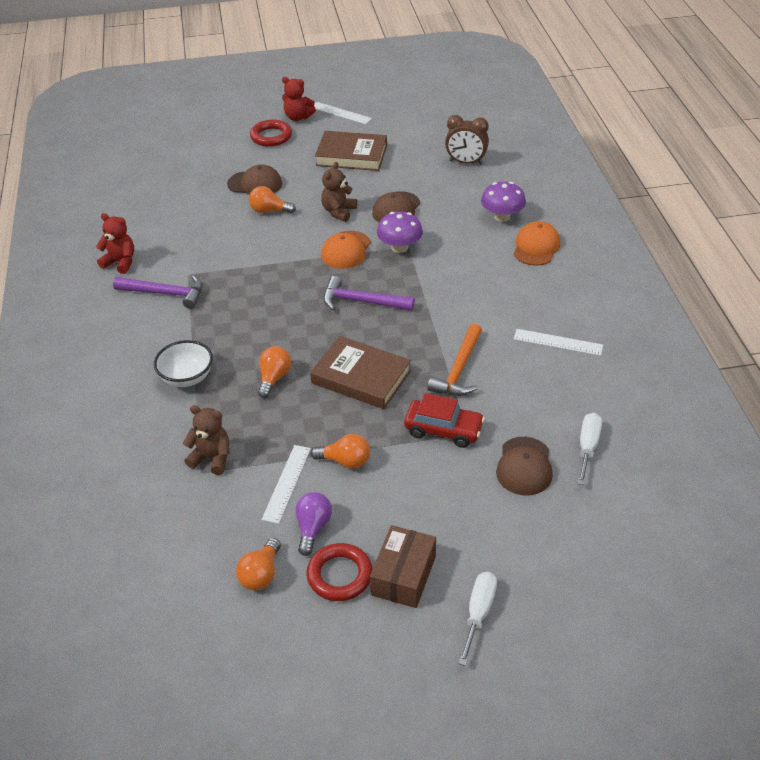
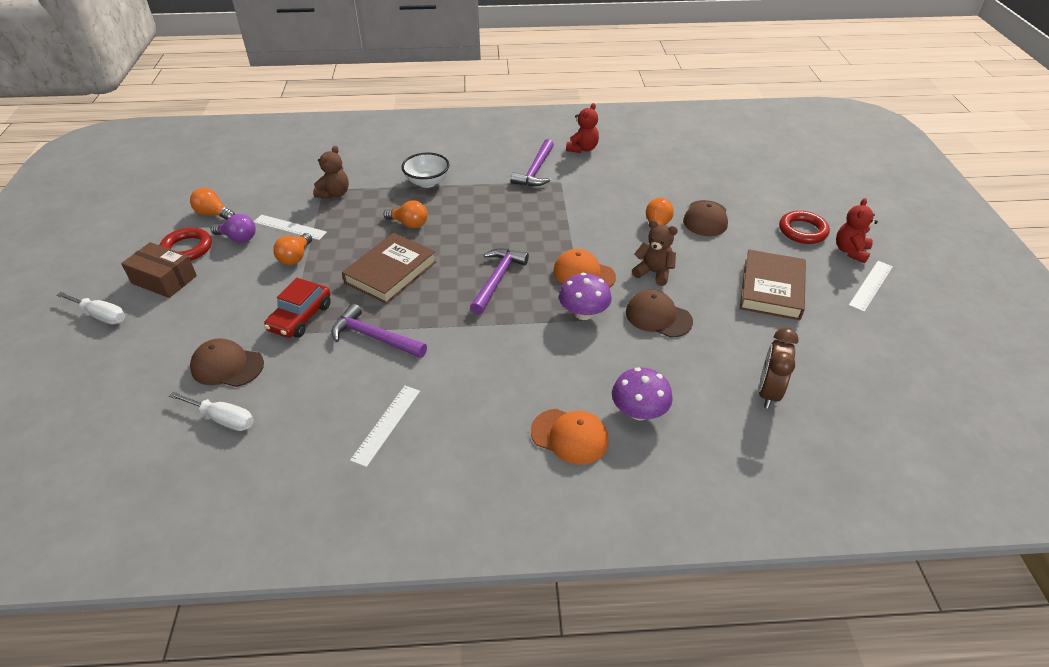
camera: 95 degrees right, 0 degrees up
(458, 370) = (374, 337): orange hammer -> purple hammer

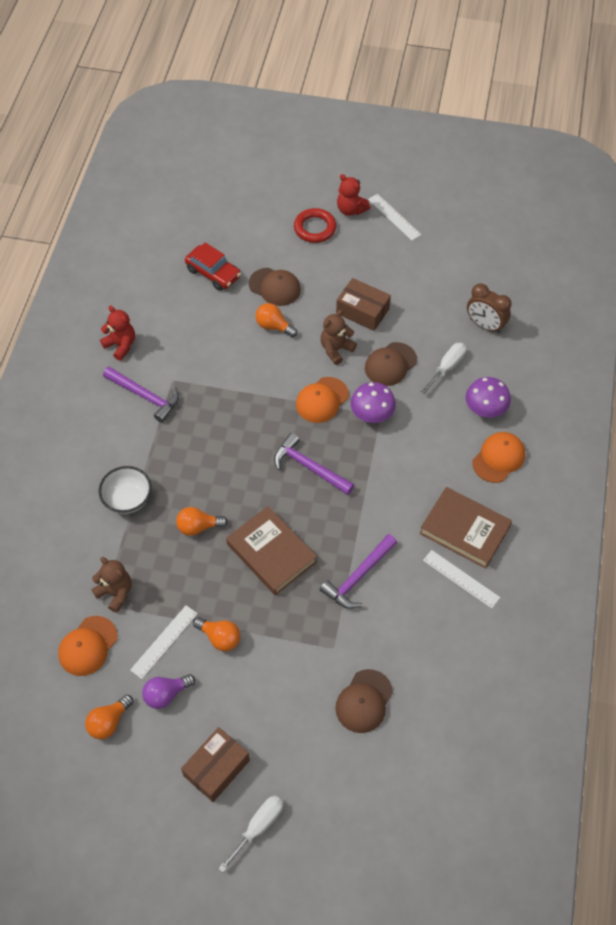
camera: 75 degrees left, 15 degrees up
(187, 248) = (168, 747): red ring -> none
(223, 419) = (427, 703): white screwdriver -> white screwdriver (447, 367)
(238, 238) = (166, 694): purple light bulb -> purple light bulb turned 150 degrees counterclockwise
(283, 190) = (88, 646): none -> orange cap
(300, 317) = (315, 637): red car -> red car (213, 273)
(409, 224) = (198, 527): orange light bulb -> orange light bulb turned 135 degrees counterclockwise
(717, 283) = (362, 311): none -> brown box
(771, 289) = (379, 279): brown book -> brown book (464, 530)

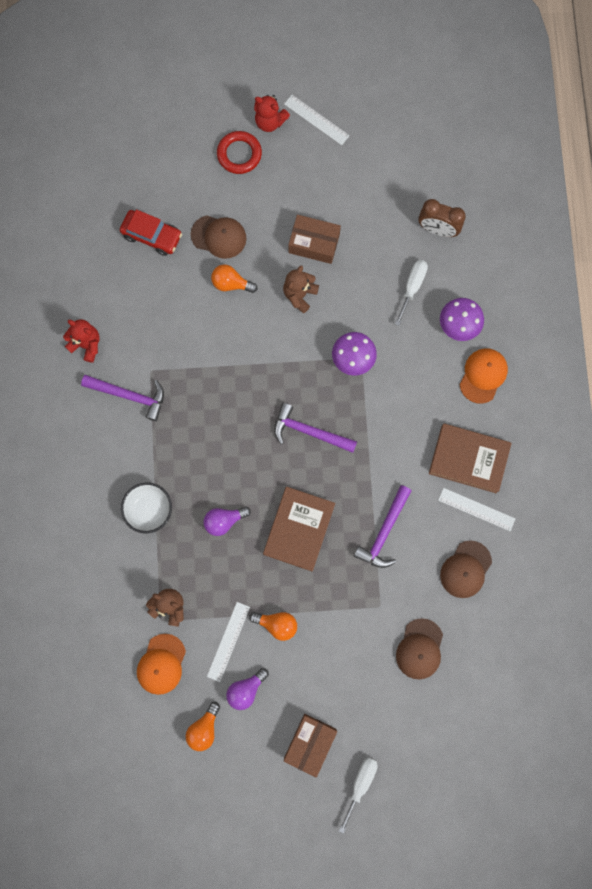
camera: 15 degrees left, 20 degrees up
(198, 527) = (224, 521): orange light bulb -> purple light bulb
(271, 553) = (299, 529): brown book -> brown book turned 75 degrees clockwise
(322, 400) = (301, 355): orange cap -> none
(390, 364) = (356, 298): brown cap -> brown cap (465, 569)

